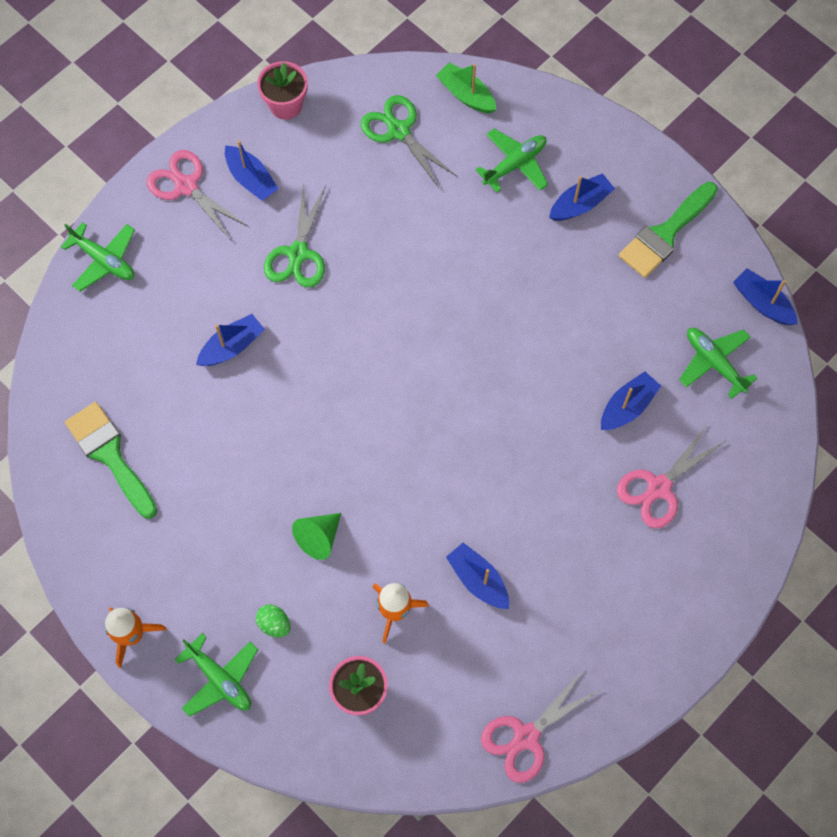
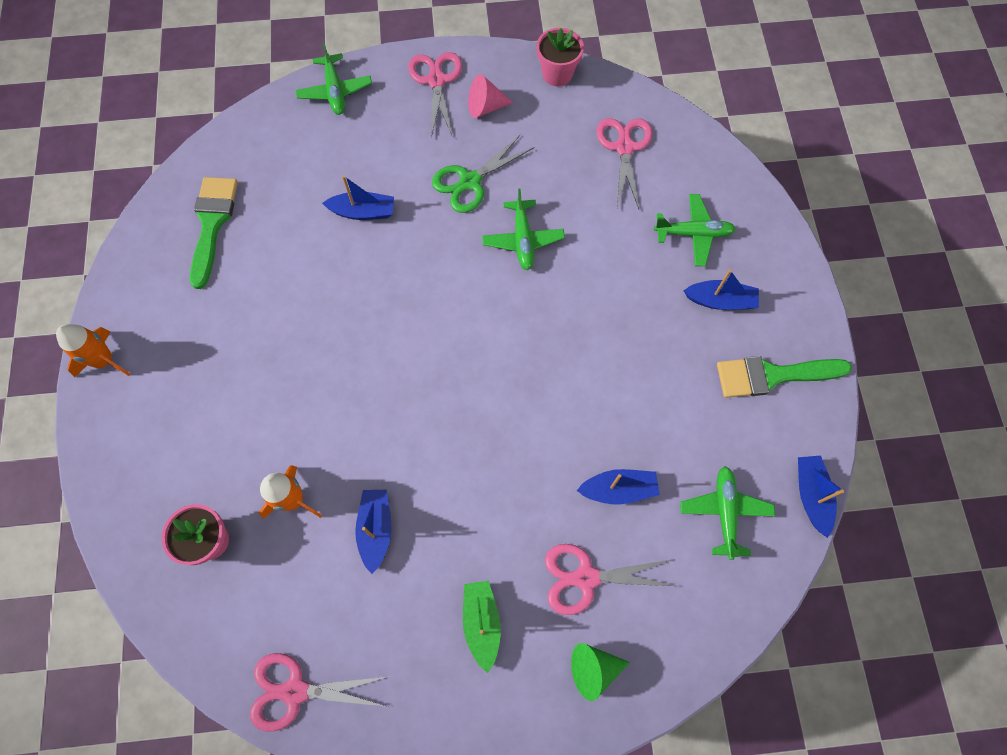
camera: 40 degrees right, 0 degrees up
(220, 678) = (128, 443): green plane -> green plane (523, 239)
(251, 179) = (485, 107): blue boat -> pink cone
(274, 624) = (202, 435): green egg -> none
(318, 537) = (292, 397): green cone -> green cone (593, 669)
(398, 131) = (624, 147): green scissors -> pink scissors
(466, 95) = (700, 157): green boat -> green boat (481, 623)

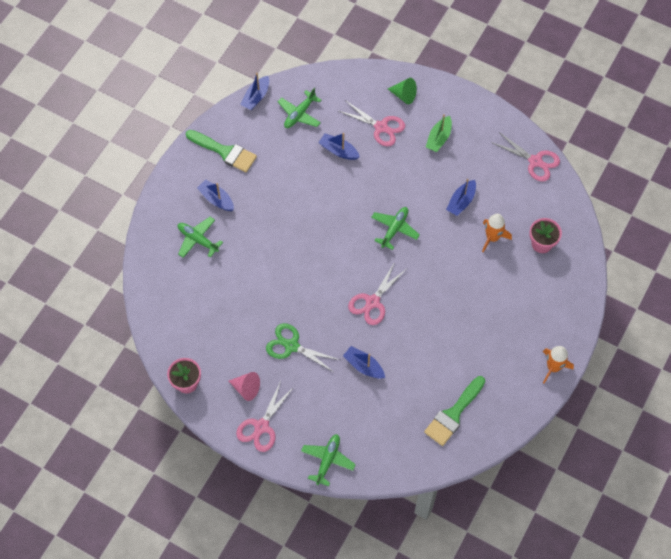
camera: 145 degrees left, 5 degrees down
(470, 182) = (291, 346): green scissors -> green scissors turned 150 degrees counterclockwise
(523, 239) = (289, 294): green plane -> green plane (394, 229)
(624, 147) = (190, 311): pink scissors -> pink scissors (372, 302)

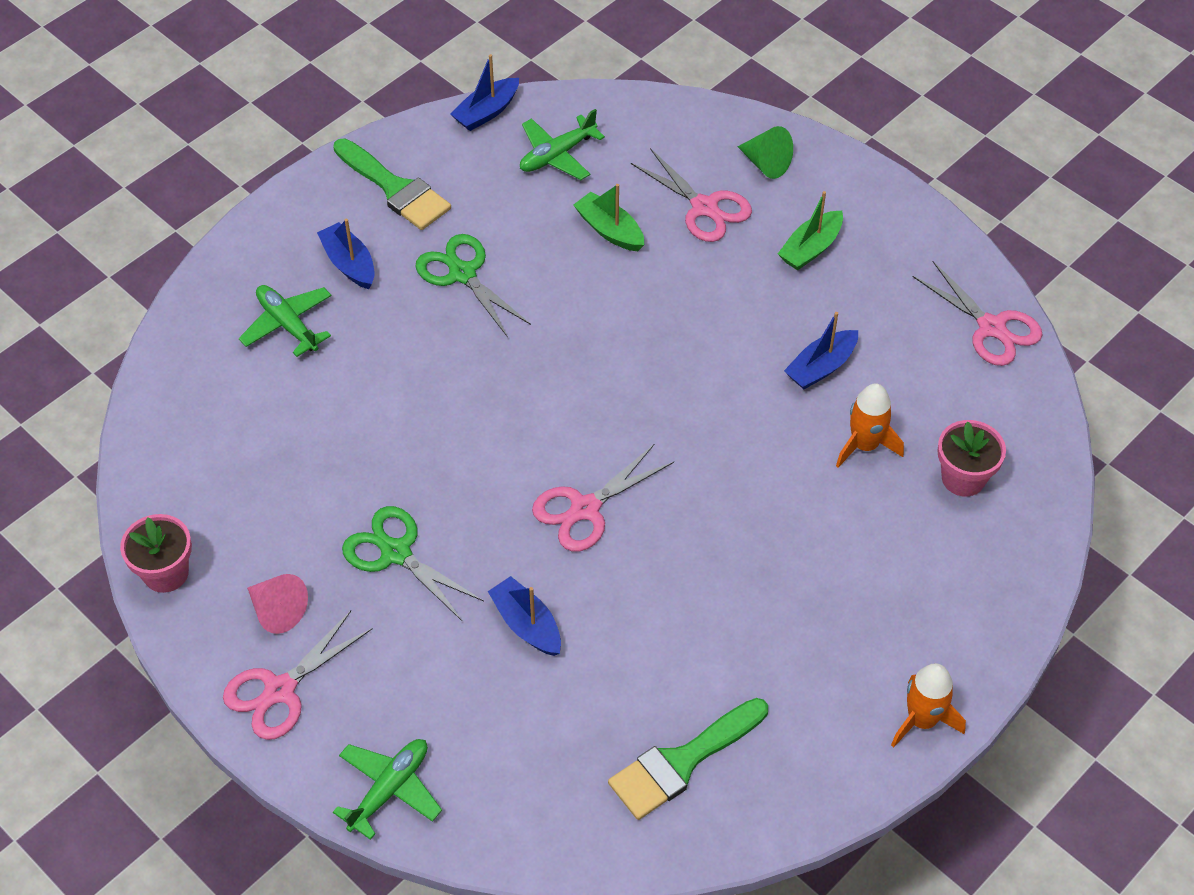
camera: 15 degrees right, 10 degrees down
(274, 192) = (462, 273): none -> green scissors
(338, 151) = (609, 230): blue boat -> green boat
(394, 229) = (672, 387): green plane -> none

